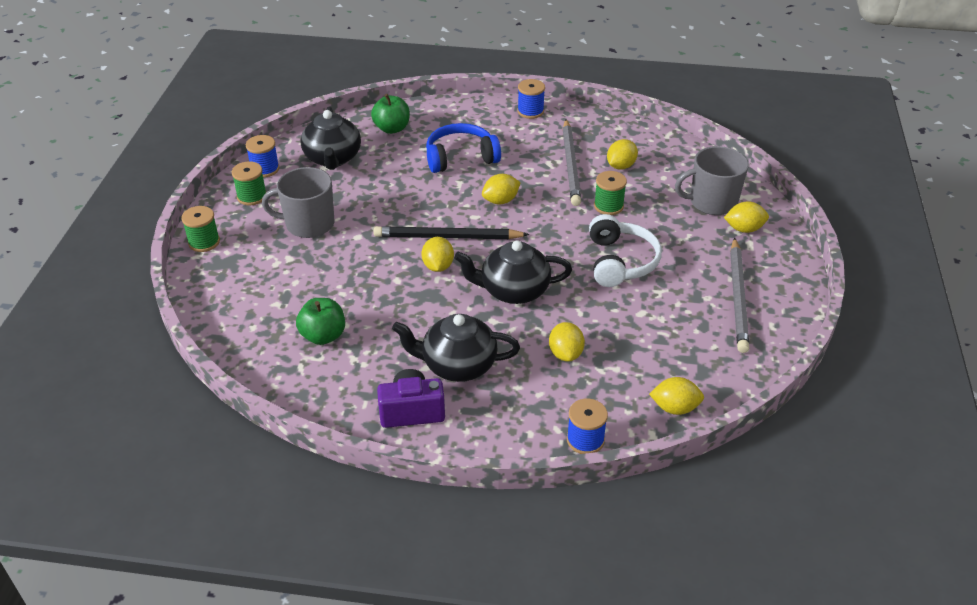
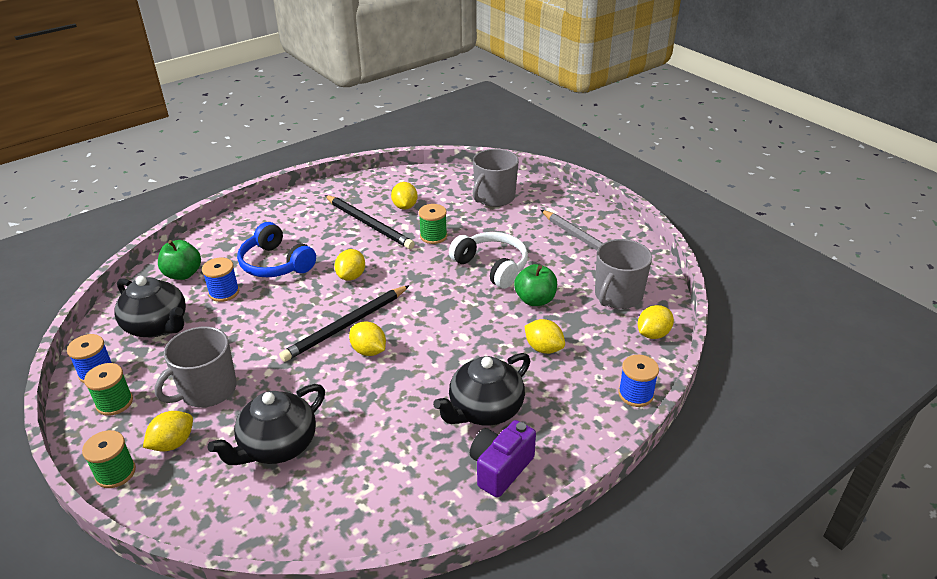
camera: 45 degrees left, 5 degrees down
(323, 336) = (348, 467): green apple -> green apple (535, 300)
(460, 157) = (275, 264): blue headphones -> blue headphones turned 75 degrees counterclockwise
(513, 290) = (449, 331): black teapot -> black teapot (277, 446)
(530, 111) = (287, 204): blue spool -> blue spool (224, 292)
(571, 165) = (369, 224): grey pencil -> black pencil
(693, 357) = (617, 296): none -> grey mug
(744, 229) = (535, 203): yellow lemon -> yellow lemon (173, 443)

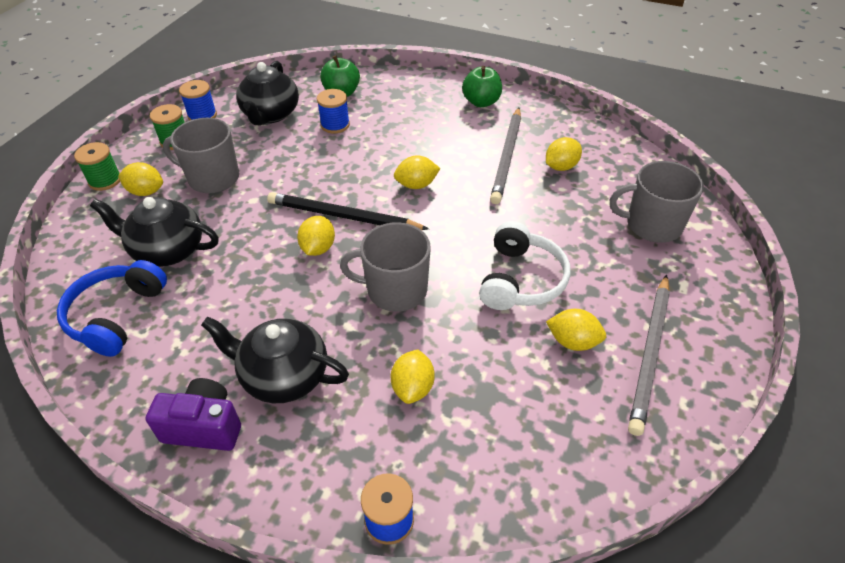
camera: 60 degrees right, 10 degrees up
(275, 264) = (395, 132): blue headphones -> blue headphones (116, 315)
(369, 224) = (507, 157): black pencil -> grey pencil
(433, 236) = (531, 210): green spool -> none
(535, 300) = (493, 343): green apple -> green apple (481, 102)
(617, 296) = (568, 426): grey mug -> grey mug (395, 290)
(653, 334) = (520, 498): yellow lemon -> yellow lemon (573, 341)

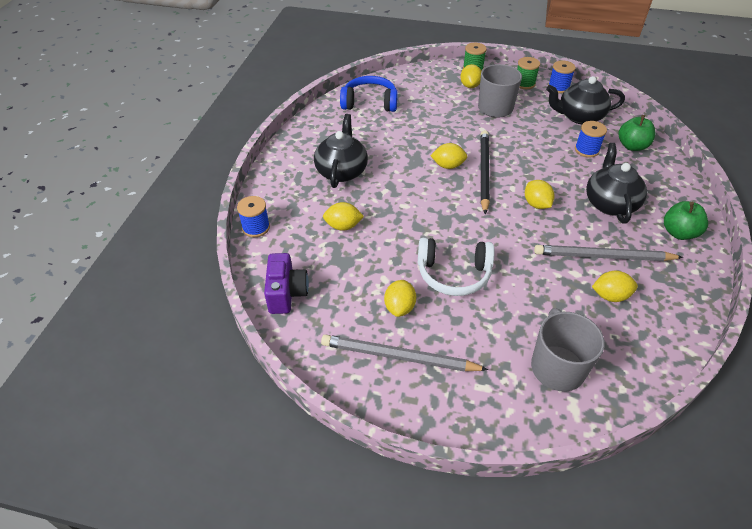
camera: 80 degrees right, 0 degrees up
(167, 250) = (423, 106): black teapot -> black teapot (609, 203)
(204, 427) = (304, 150): purple camera -> purple camera (286, 293)
(395, 290) = (421, 207): grey mug -> none
(561, 167) = (610, 296): yellow lemon -> yellow lemon turned 45 degrees counterclockwise

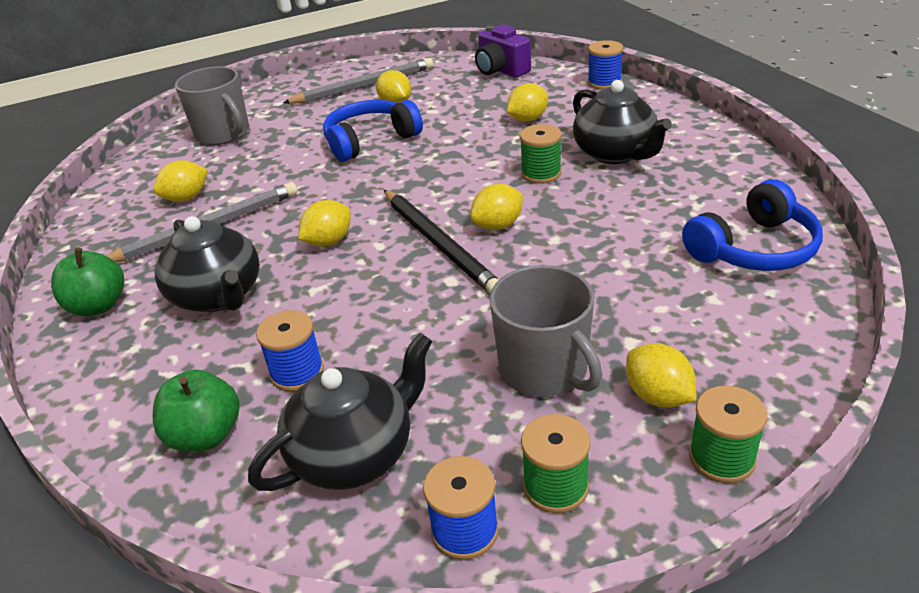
camera: 145 degrees right, 10 degrees down
(392, 182) = (541, 173): none -> green spool
(453, 274) = (370, 140): white headphones -> blue headphones
(536, 204) = (329, 241): yellow lemon -> yellow lemon turned 75 degrees counterclockwise

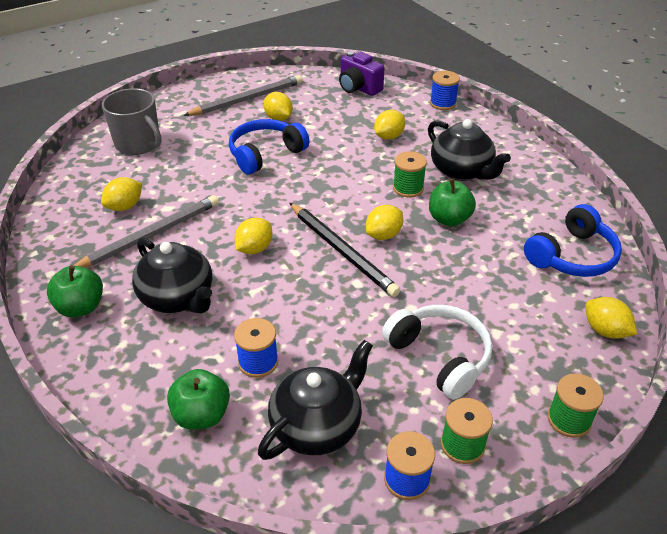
camera: 10 degrees left, 5 degrees up
(545, 370) = (440, 356): grey mug -> white headphones
(588, 207) = (449, 219): none -> green apple
(658, 396) = (521, 375): yellow lemon -> yellow lemon (605, 330)

